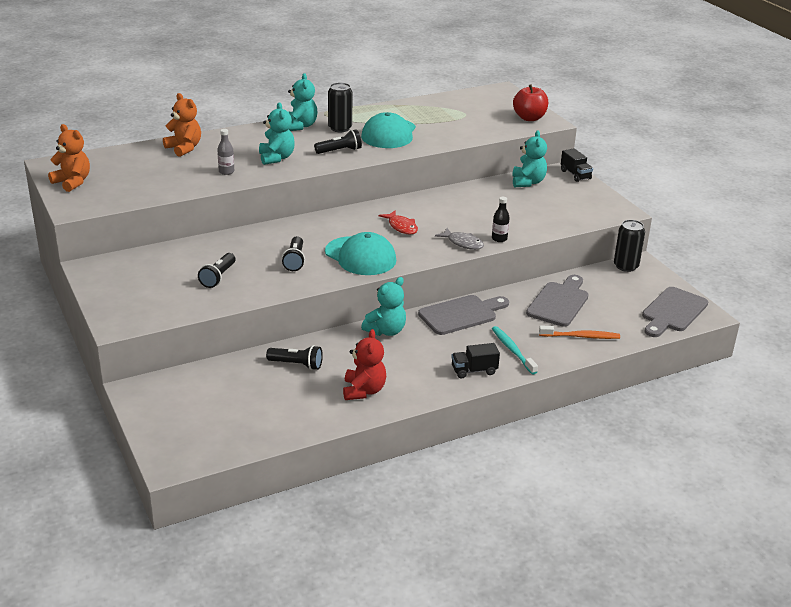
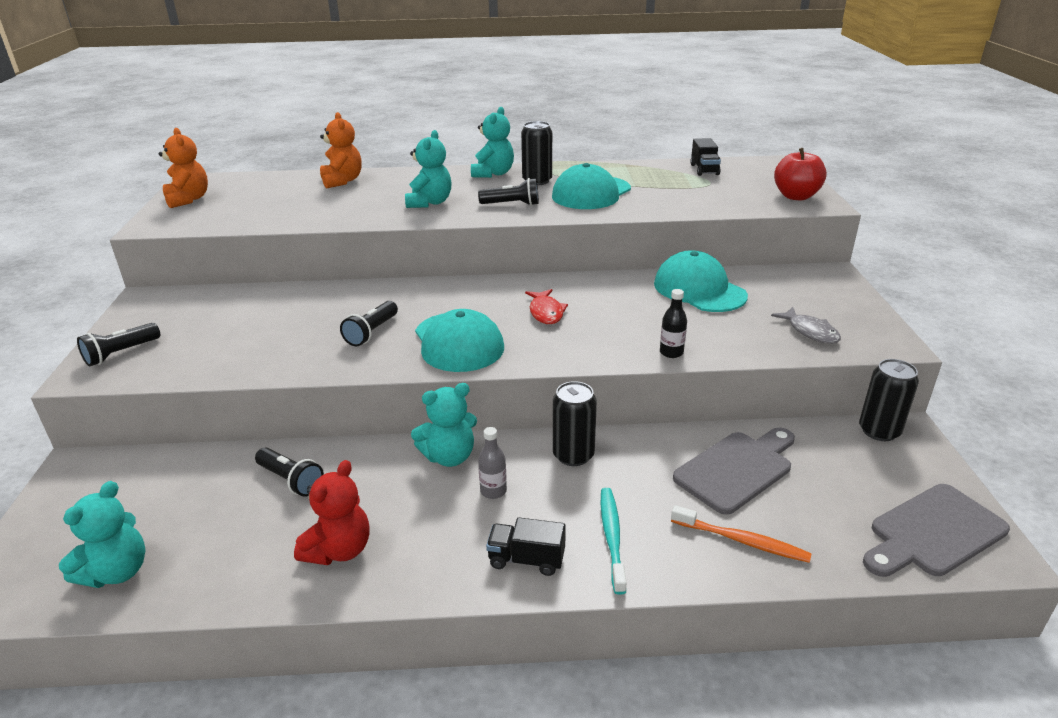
camera: 25 degrees right, 0 degrees up
(218, 277) = (261, 336): black flashlight -> black flashlight (121, 353)
(226, 172) = (357, 210): grey bottle -> grey bottle (493, 491)
(461, 314) = (573, 455): grey cutting board -> black can
(463, 243) = (613, 349): grey fish -> grey fish (810, 332)
(489, 195) = (699, 289): none -> turquoise cap
(528, 182) = (765, 281): turquoise teddy bear -> turquoise teddy bear (117, 572)
(575, 175) = (843, 281): black truck -> black truck (704, 170)

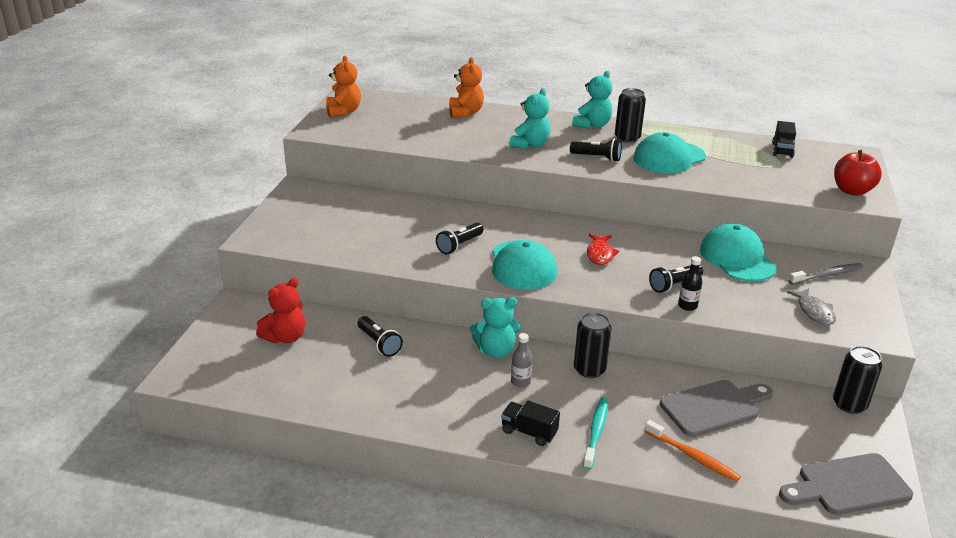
camera: 15 degrees right, 0 degrees up
(117, 572) = (257, 378): turquoise teddy bear -> none
(121, 353) = (279, 228): black flashlight -> black flashlight (674, 285)
(339, 550) = (402, 397): red teddy bear -> red teddy bear (285, 337)
(801, 290) = (827, 275): none -> grey toothbrush

